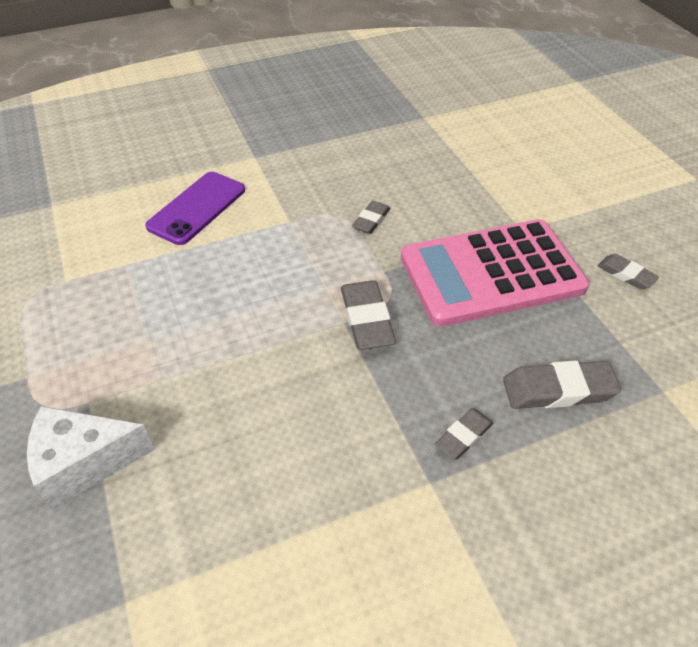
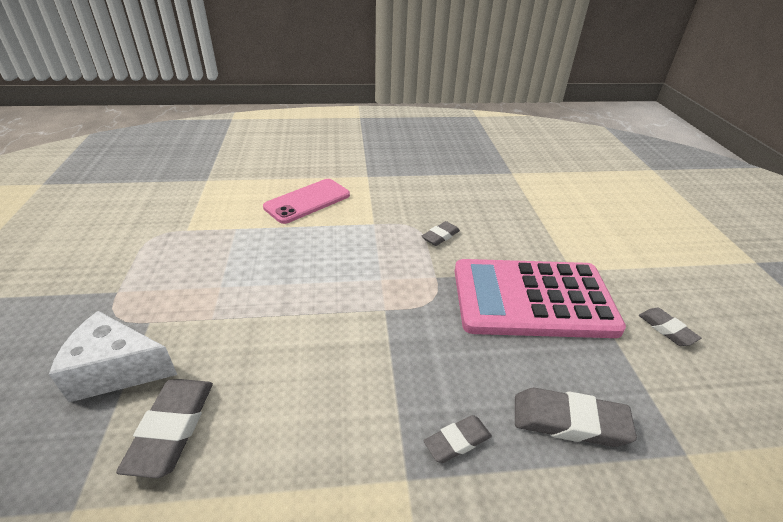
camera: 15 degrees right, 10 degrees down
(197, 208) = (307, 201): purple phone -> pink phone
(367, 319) = (406, 312): grey eraser -> grey eraser (172, 429)

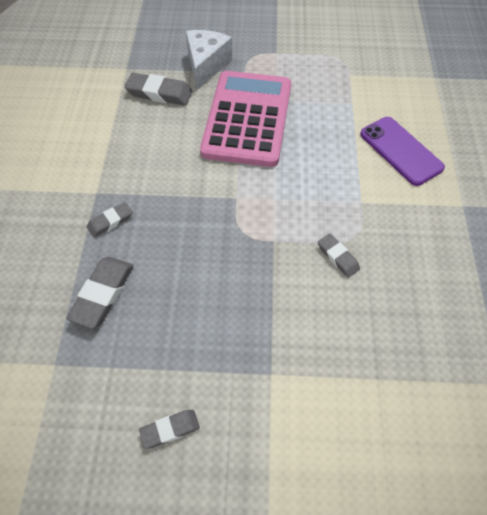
camera: 100 degrees right, 20 degrees up
(307, 201) = (401, 151): pink phone -> purple phone
(457, 441) = (110, 221): grey eraser -> grey eraser turned 75 degrees clockwise
(532, 299) = (231, 315): pink calculator -> pink calculator (247, 119)

